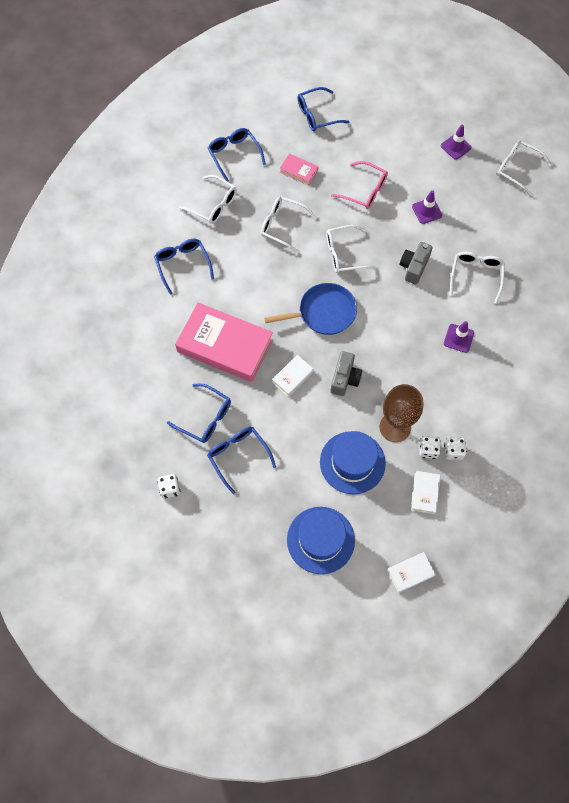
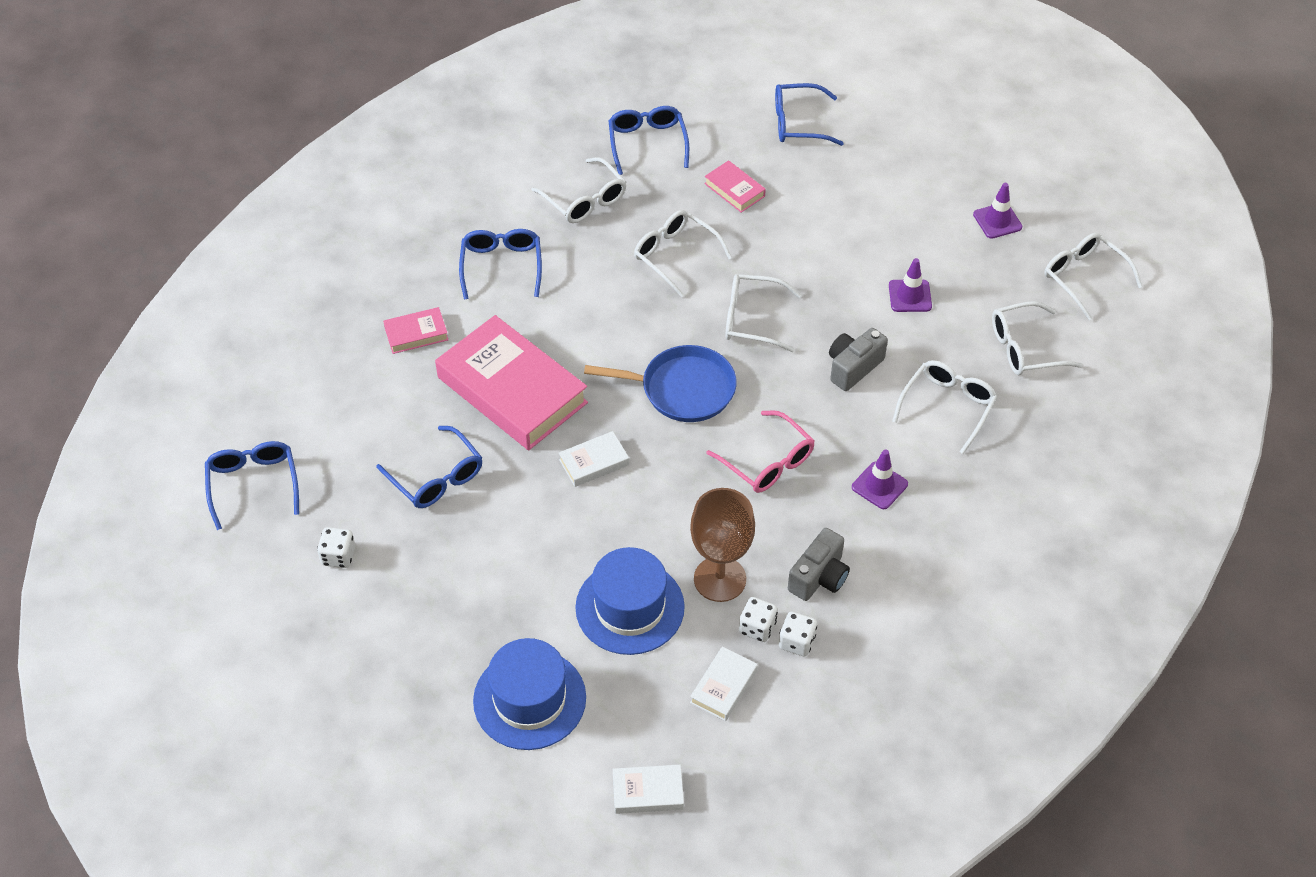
camera: 20 degrees right, 15 degrees down
(151, 327) = (416, 334): none -> pink book
(238, 456) = (460, 544): blue glasses -> blue glasses (253, 484)
(345, 379) = (673, 488): grey camera -> grey camera (819, 577)
(364, 191) = (824, 242): pink glasses -> pink glasses (767, 462)
(502, 225) = (1024, 348): none -> white glasses

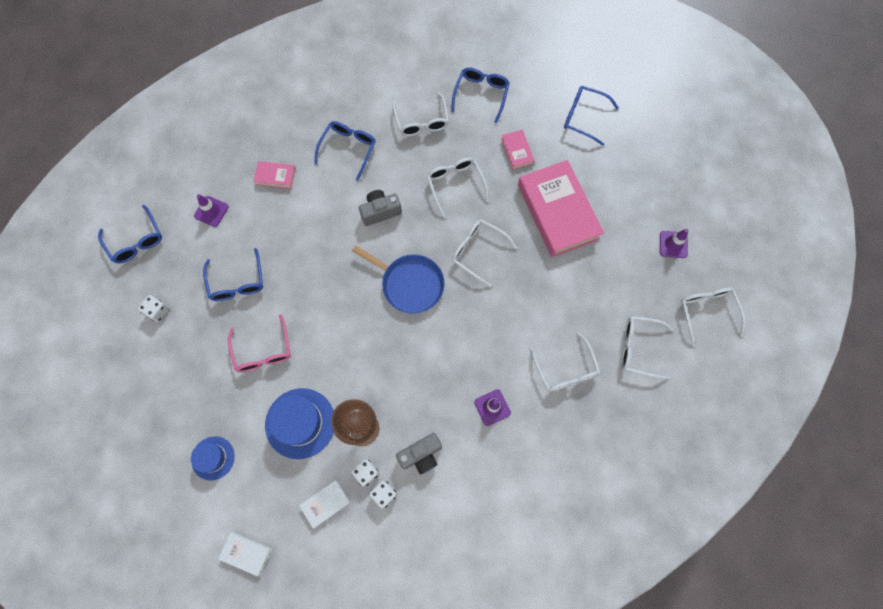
camera: 25 degrees right, 20 degrees up
(253, 484) = (136, 241): blue glasses -> blue glasses turned 135 degrees clockwise
(512, 390) = (310, 240): pink book -> pink book (557, 212)
(529, 699) = (213, 458): blue hat -> blue hat, size x0.60
(594, 462) = (331, 312): white book -> none
(767, 462) = (433, 359): pink glasses -> pink glasses (263, 351)
(853, 367) = (521, 314): grey camera -> grey camera (380, 211)
(910, 296) = (585, 277): purple traffic cone -> purple traffic cone (211, 211)
(947, 407) = (565, 369): white glasses -> white glasses turned 105 degrees clockwise

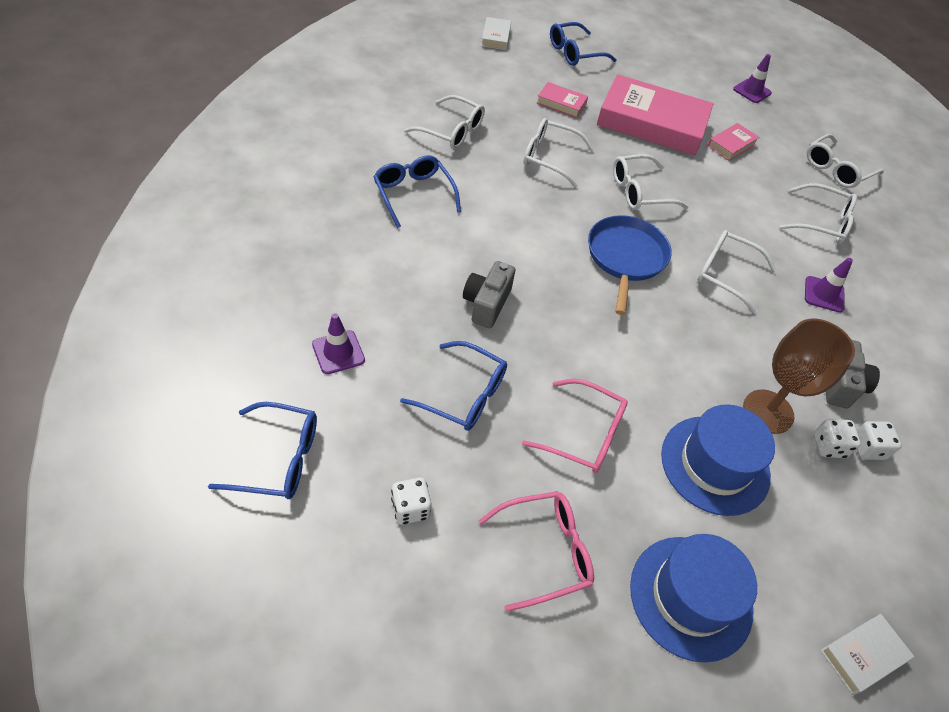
camera: 55 degrees left, 20 degrees down
(183, 381) = (545, 551): none -> pink glasses
(213, 458) = (691, 597): blue hat -> blue hat, size x1.66
(275, 176) = (369, 267): pink book -> pink book (731, 145)
(325, 504) = (844, 513): white book -> white book (496, 37)
(380, 211) = (516, 222): grey camera -> grey camera (486, 304)
(410, 284) = (625, 257): blue pan -> blue pan turned 60 degrees counterclockwise
(481, 94) = (474, 83): blue glasses -> none
(707, 312) = (833, 116): white glasses -> white glasses (725, 274)

